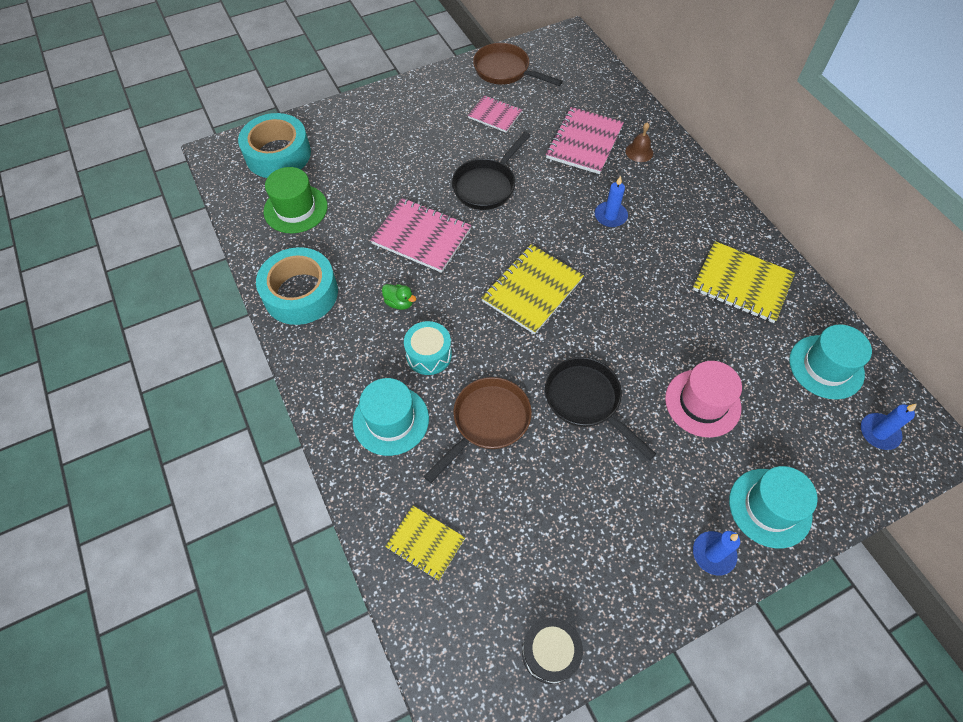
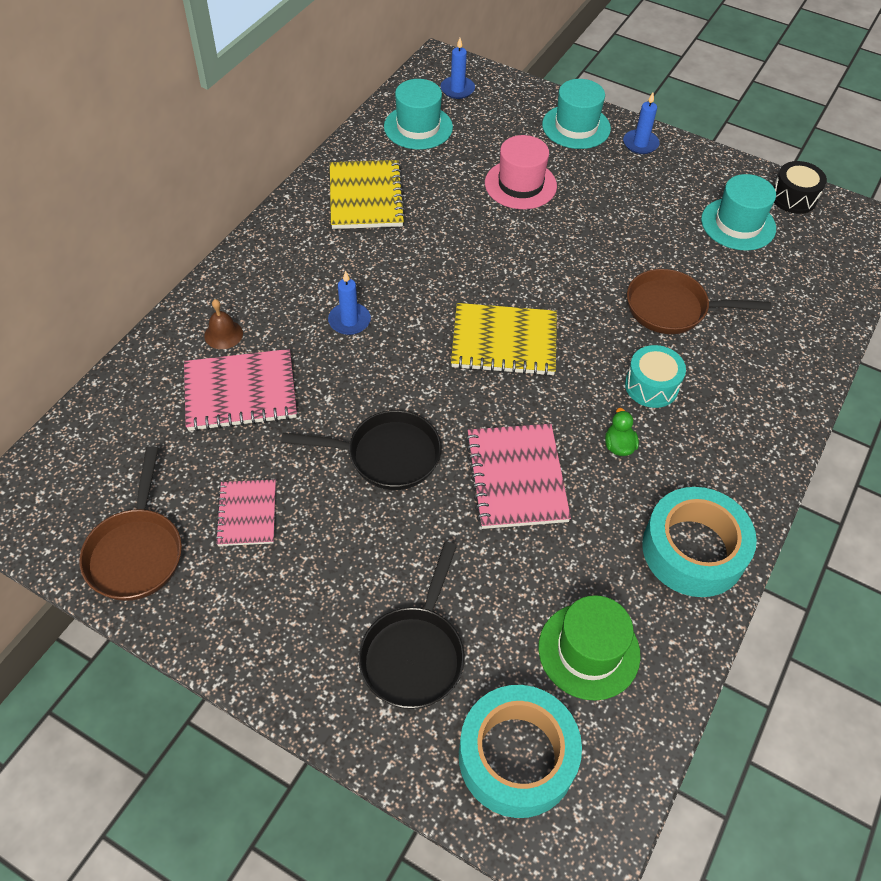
camera: 125 degrees left, 5 degrees down
(391, 420) = (740, 377): turquoise hat -> turquoise hat (738, 224)
(425, 543) = (806, 297): yellow notebook -> none
(586, 401) = (588, 253): black pan -> black pan (415, 653)

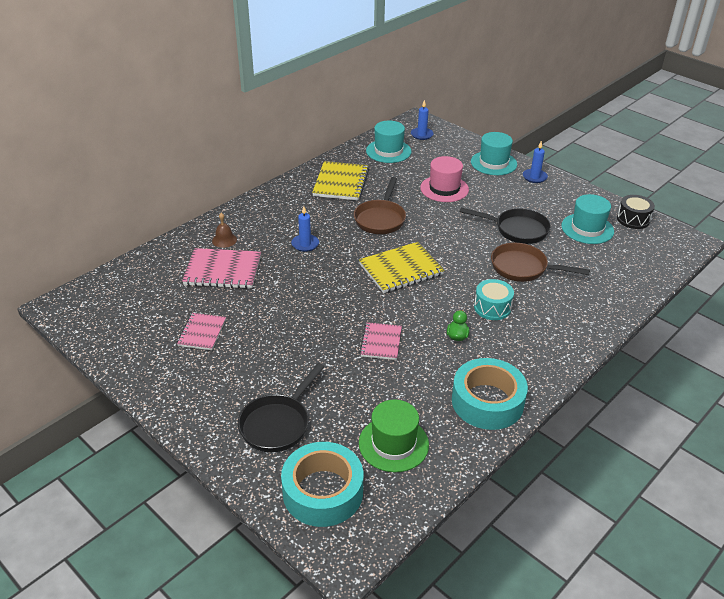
camera: 15 degrees right, 15 degrees down
(136, 552) = (128, 340): brown pan -> brown pan (380, 219)
(386, 455) = (301, 317): black pan -> black pan (517, 230)
(504, 342) = (401, 269): yellow notebook -> yellow notebook turned 45 degrees counterclockwise
(516, 478) = (381, 342): pink notebook -> pink notebook, size x0.61

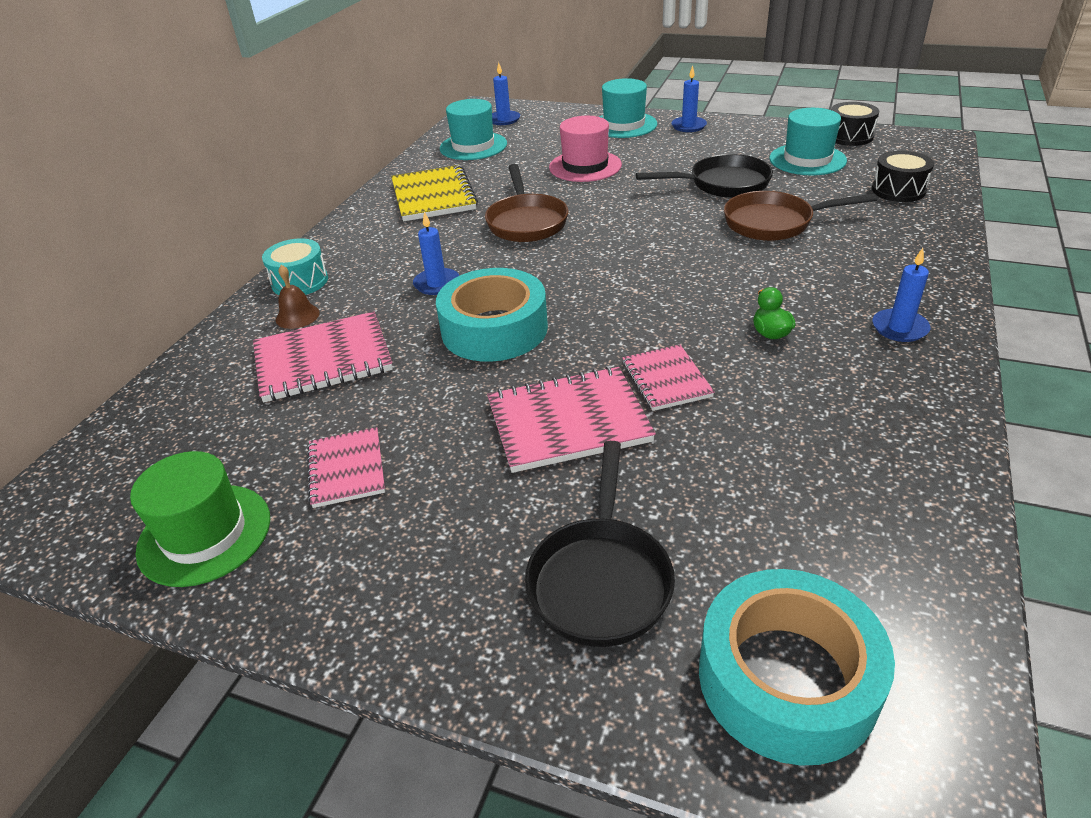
camera: 20 degrees left, 0 degrees up
(316, 347) = (568, 422): none -> pink notebook
(393, 444) = (828, 532): green hat -> green hat (204, 534)
(401, 269) = (610, 273): yellow notebook -> none
(487, 402) = (903, 408): turquoise tape -> turquoise tape (494, 329)
(492, 307) = (782, 281): turquoise drum -> turquoise drum (300, 281)
(530, 358) = (899, 328): none -> blue candle
(623, 271) = (898, 190): none -> black drum

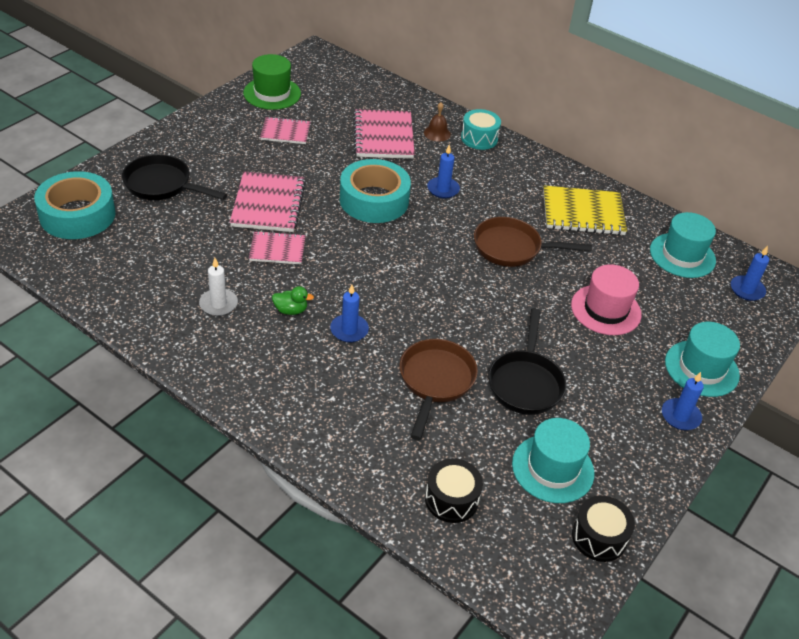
camera: 100 degrees right, 5 degrees up
(823, 395) = (218, 304): none -> white candle
(899, 328) = (254, 373): blue candle -> blue candle (349, 330)

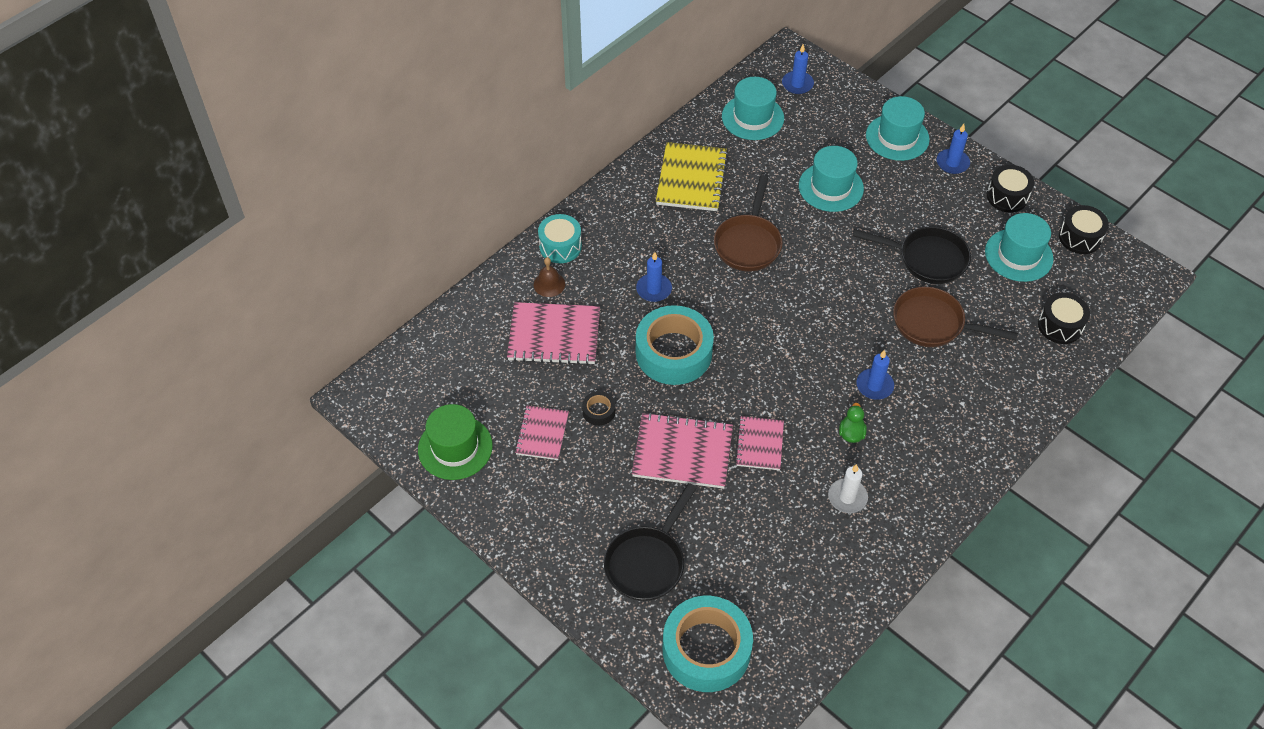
camera: 80 degrees left, 10 degrees up
(308, 160) = (598, 411): none -> black tape
(605, 310) = (831, 187): pink hat -> turquoise hat
(644, 465) = (1007, 196): none -> black drum

